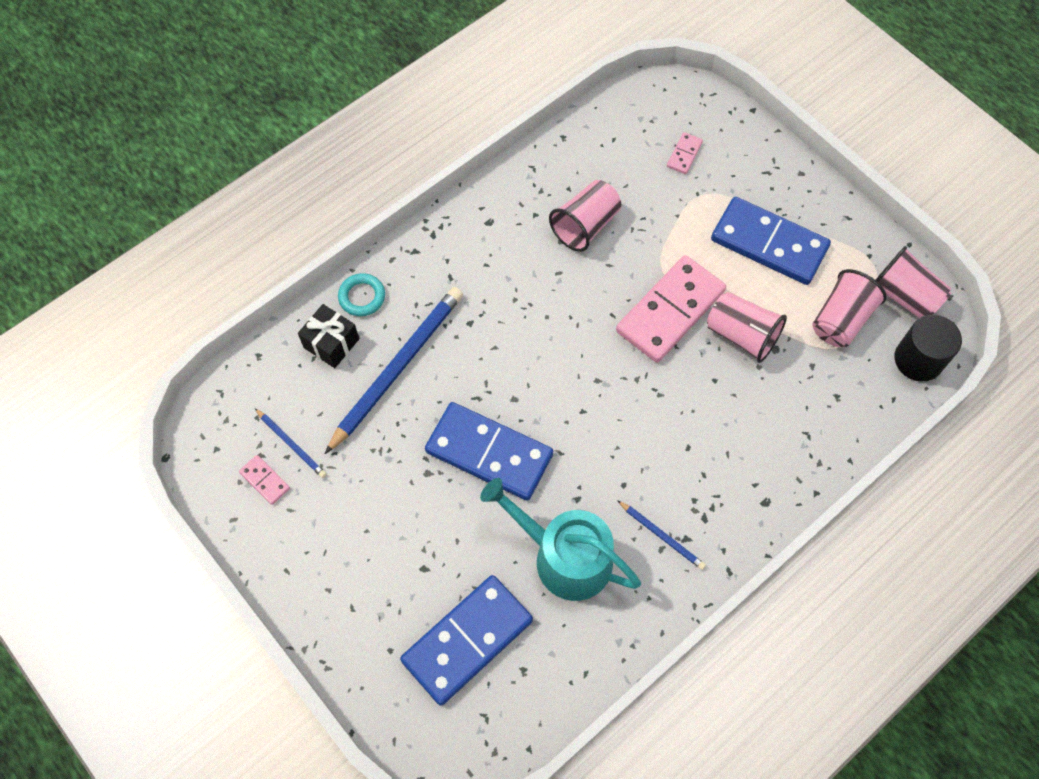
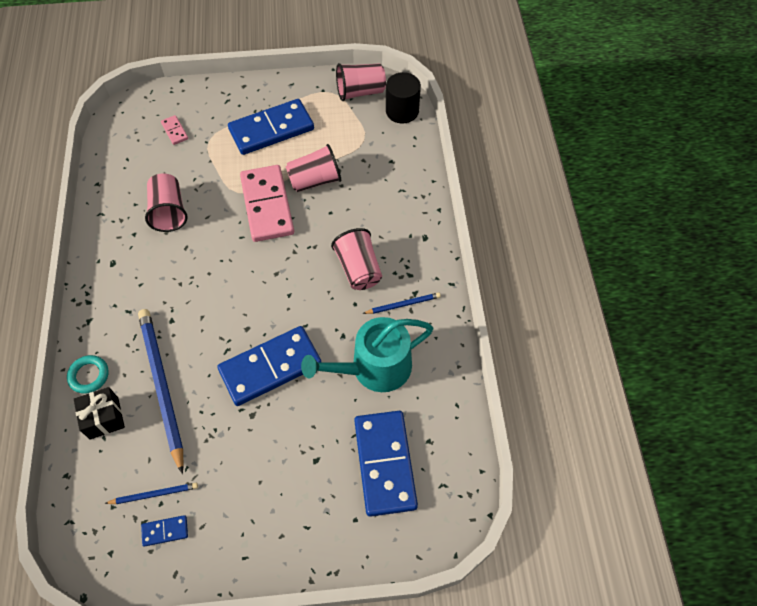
camera: 55 degrees left, 5 degrees down
(265, 480) = (165, 531): pink domino -> blue domino
(840, 320) = (348, 129): pink cup -> pink cup (358, 269)

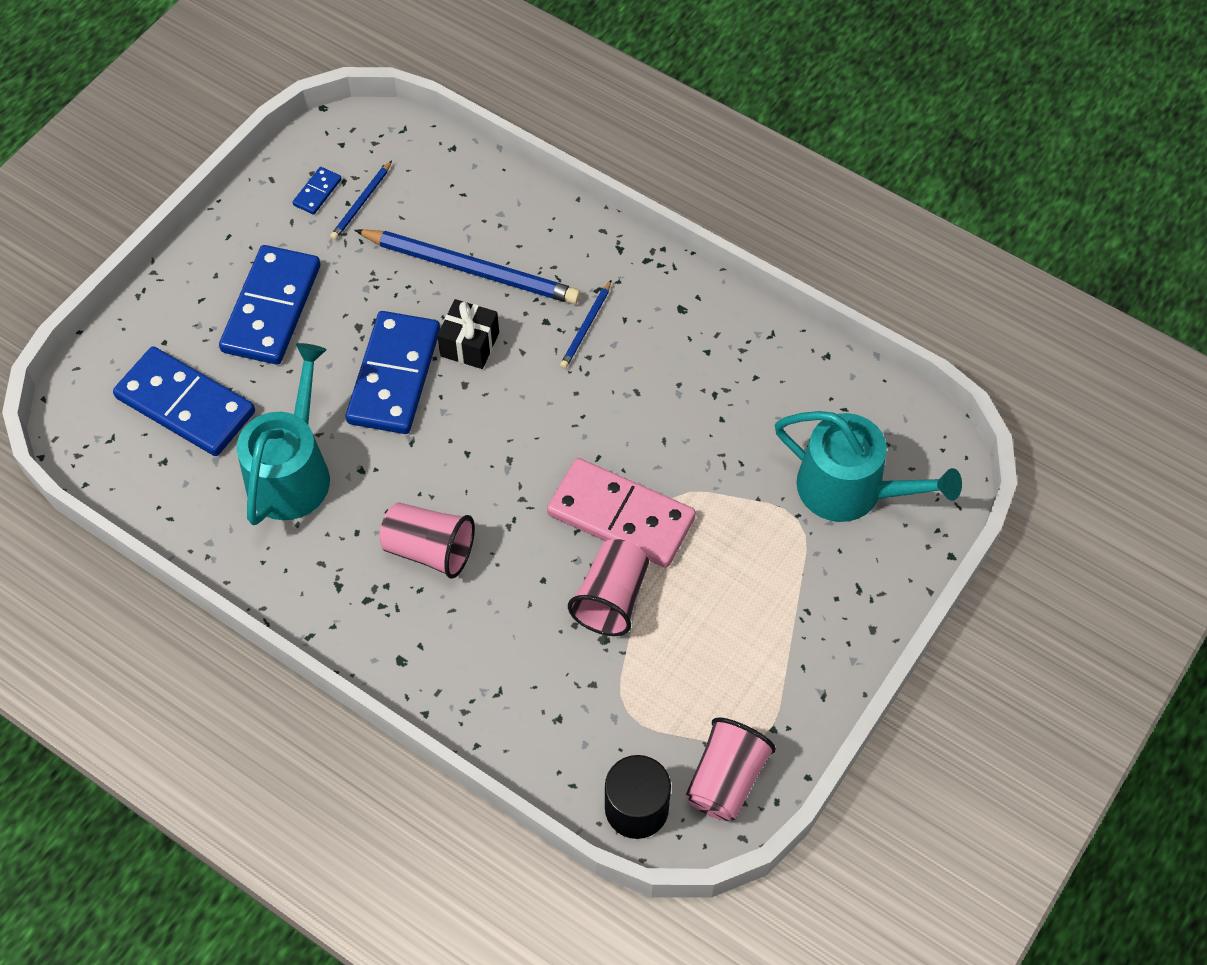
camera: 130 degrees right, 0 degrees up
(89, 375) = (547, 216): turquoise ring -> none
(104, 418) = (484, 204): black gift -> black gift (469, 344)
(169, 212) = (709, 405): pink cup -> none
(174, 131) = (850, 489): pink domino -> turquoise watering can
(271, 130) = (751, 608): blue domino -> blue domino (271, 308)
(403, 304) = (336, 560): blue pencil -> blue pencil (586, 327)

